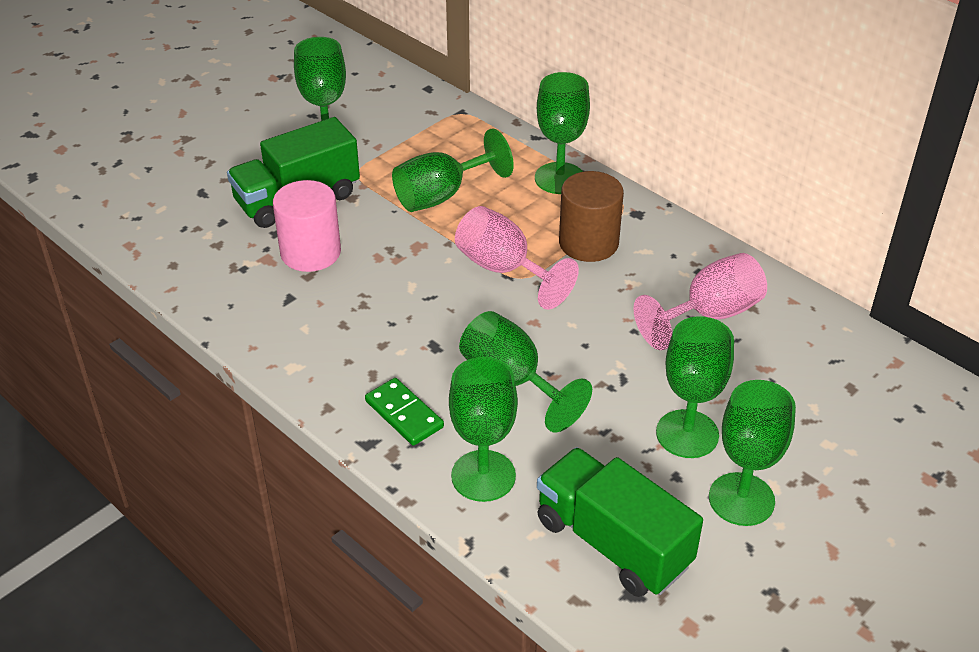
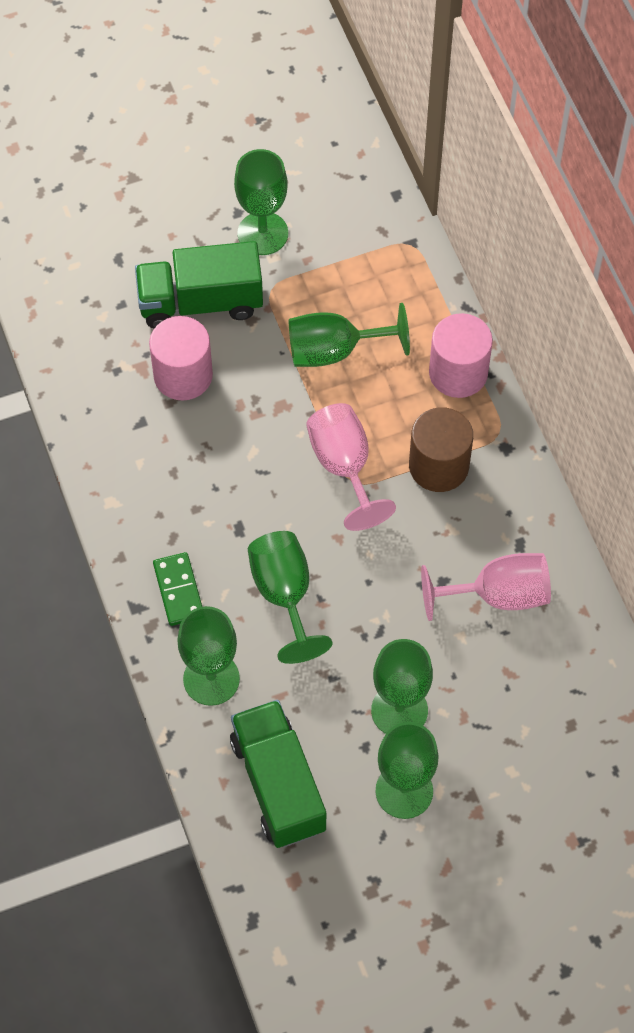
camera: 25 degrees right, 20 degrees up
(559, 178) = (458, 373): green goblet -> pink cylinder

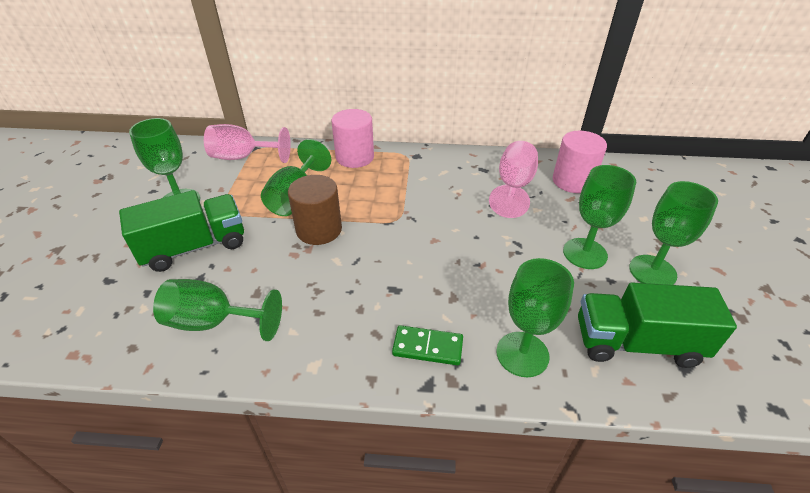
camera: 65 degrees left, 20 degrees down
(183, 375) = (242, 277): pink cylinder -> pink cylinder (572, 181)
(200, 302) = (195, 247): green truck -> green truck turned 135 degrees counterclockwise
(284, 595) = (465, 282): green goblet -> green goblet (213, 322)
(344, 466) = (382, 220): pink goblet -> pink goblet (243, 157)
(438, 466) = (410, 182): brown cylinder -> brown cylinder (319, 230)

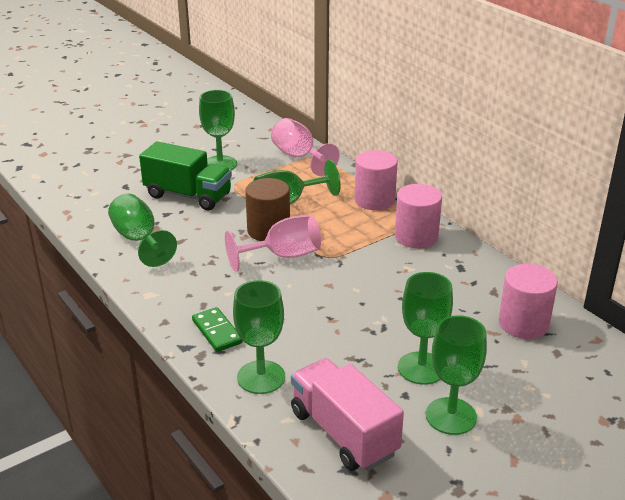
camera: 50 degrees right, 10 degrees down
(424, 166) = (416, 237): none -> pink cylinder
(513, 186) = (460, 294): pink goblet -> pink goblet (283, 256)
(636, 343) = (343, 433): green truck -> pink truck

